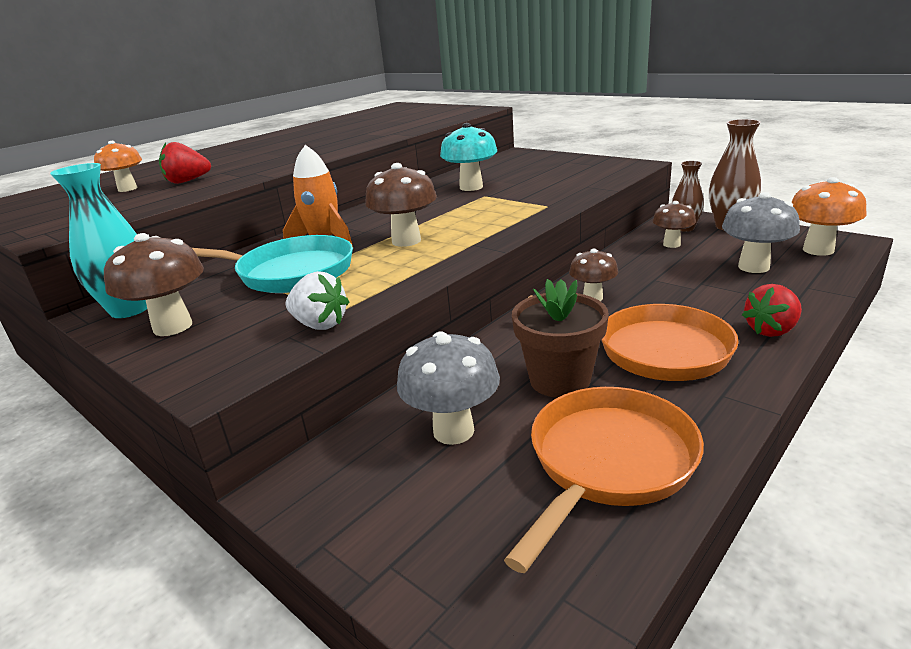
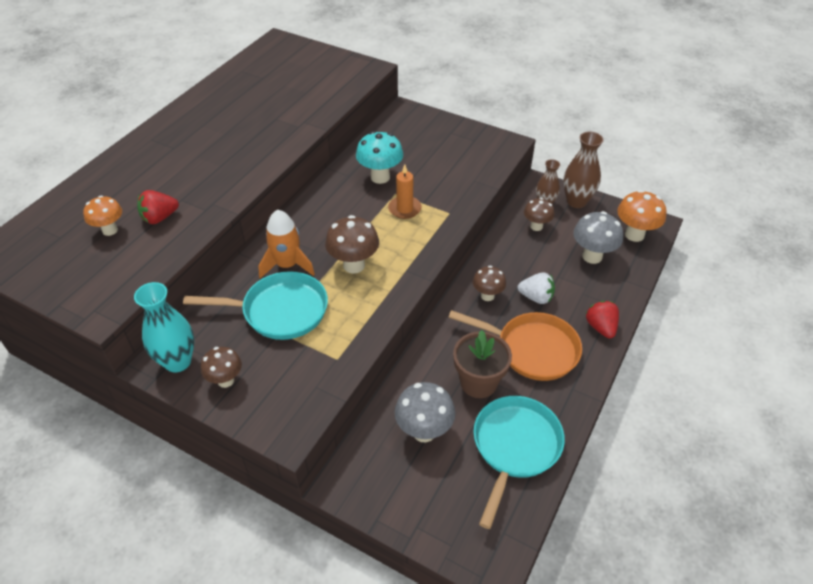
camera: 15 degrees left, 20 degrees up
(173, 327) = (226, 380): brown mushroom -> brown mushroom, size x0.66
(320, 324) = (331, 373): white strawberry -> white strawberry (536, 297)
(491, 204) = (404, 209): none -> orange candle
(608, 463) = (515, 447): orange pan -> turquoise pan
(771, 330) = (600, 327): red strawberry -> red strawberry turned 120 degrees clockwise

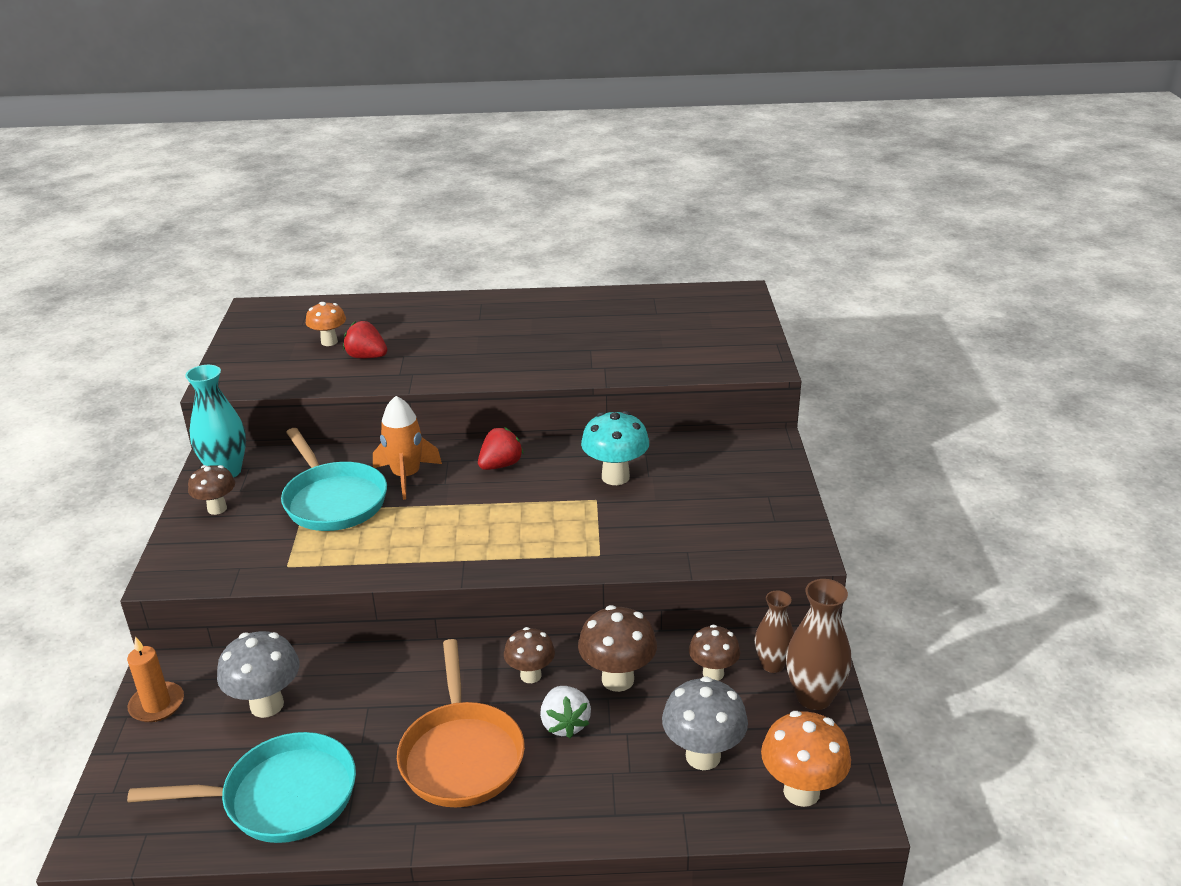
camera: 60 degrees right, 15 degrees down
(354, 265) = (441, 519): brown mushroom -> brown mushroom (618, 679)
(404, 209) = (573, 517): orange candle -> orange candle (157, 705)
(478, 382) = (370, 724): brown flower pot -> none
(600, 327) = (556, 815): red strawberry -> red strawberry (500, 465)

